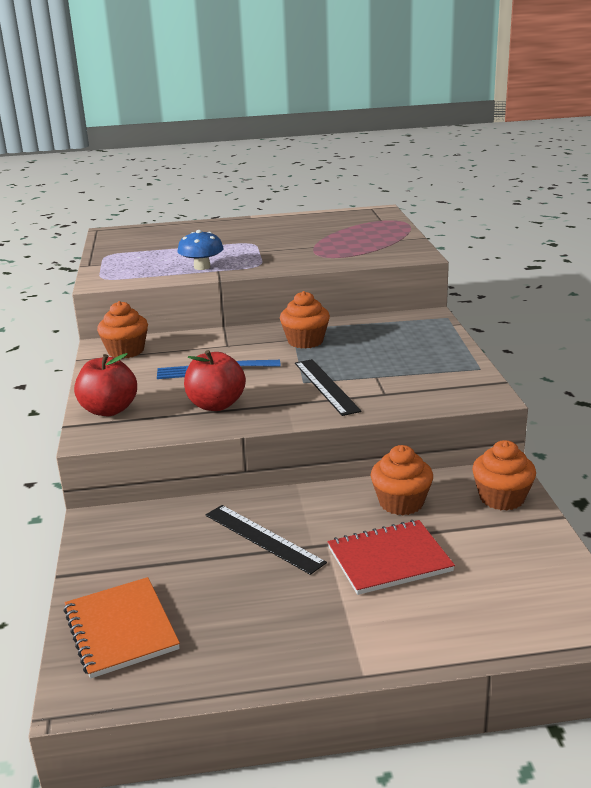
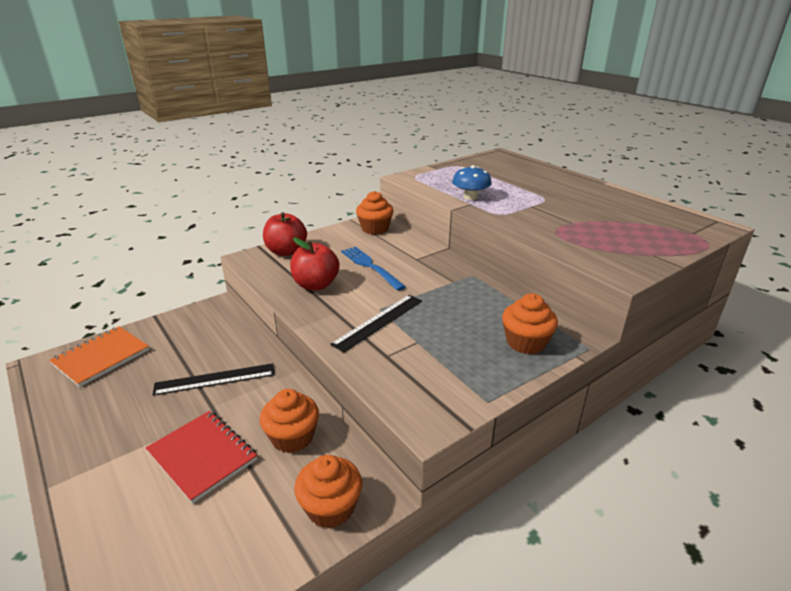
camera: 60 degrees right, 5 degrees up
(263, 538) = (215, 379): black ruler -> black ruler turned 60 degrees clockwise
(305, 341) = (455, 288): orange cupcake -> orange cupcake (525, 342)

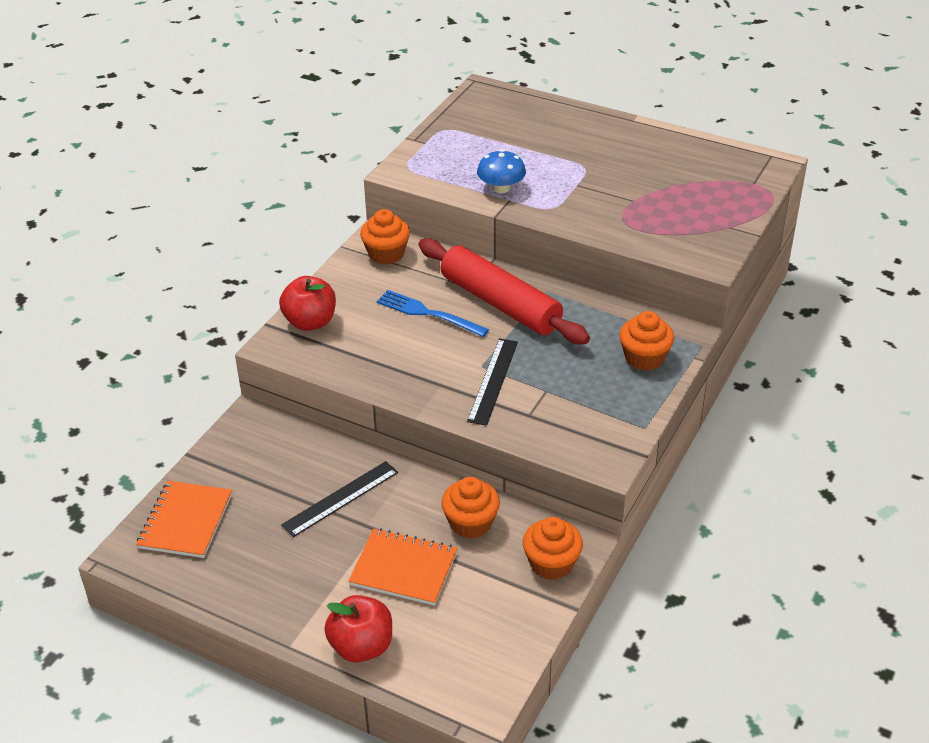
camera: 25 degrees left, 10 degrees up
(202, 456) = (404, 569): red notebook -> orange notebook
(316, 285) = (389, 358): red apple -> red apple (361, 646)
(429, 274) = (500, 303): none -> red rolling pin

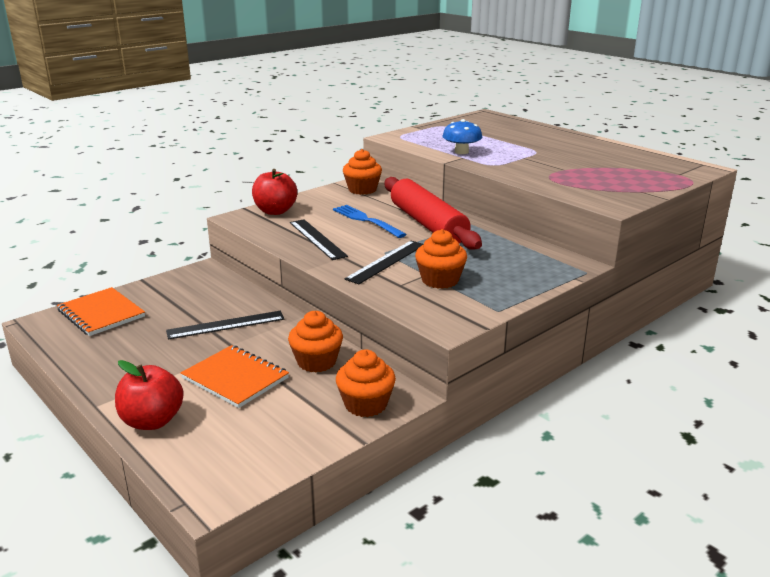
camera: 20 degrees right, 15 degrees down
(185, 521) = (101, 313): orange notebook -> orange notebook turned 75 degrees counterclockwise
(394, 361) = (317, 239): none -> black ruler
(644, 358) = (528, 271): orange cupcake -> orange cupcake (440, 280)

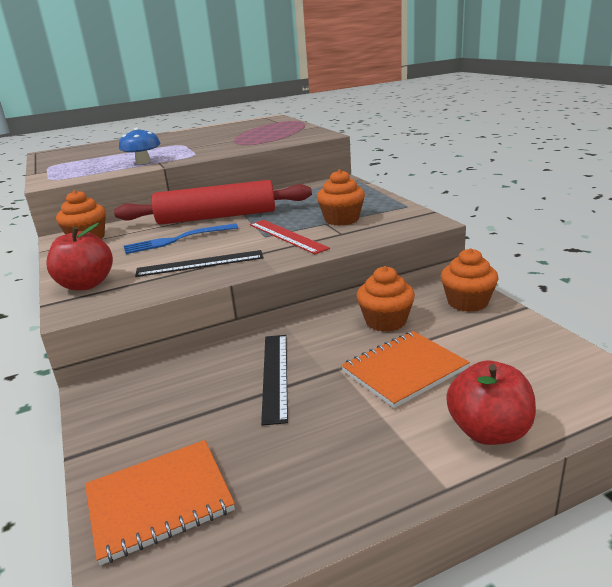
camera: 70 degrees left, 0 degrees up
(386, 261) = (287, 236): black ruler -> red ruler

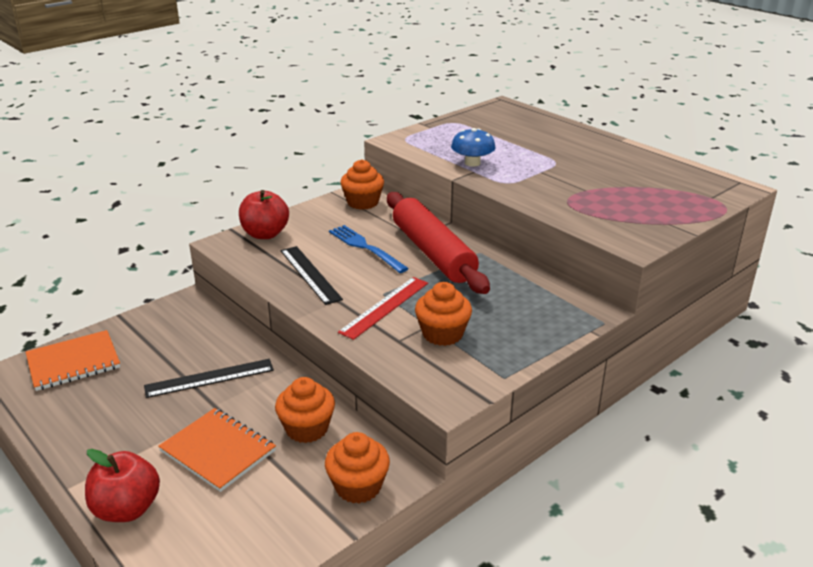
camera: 70 degrees right, 5 degrees up
(159, 501) = (73, 362): orange notebook -> orange notebook turned 75 degrees counterclockwise

